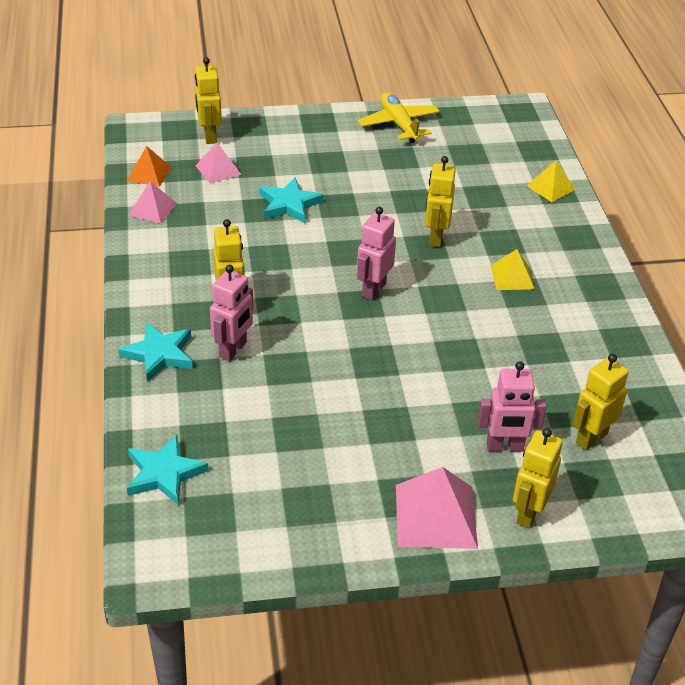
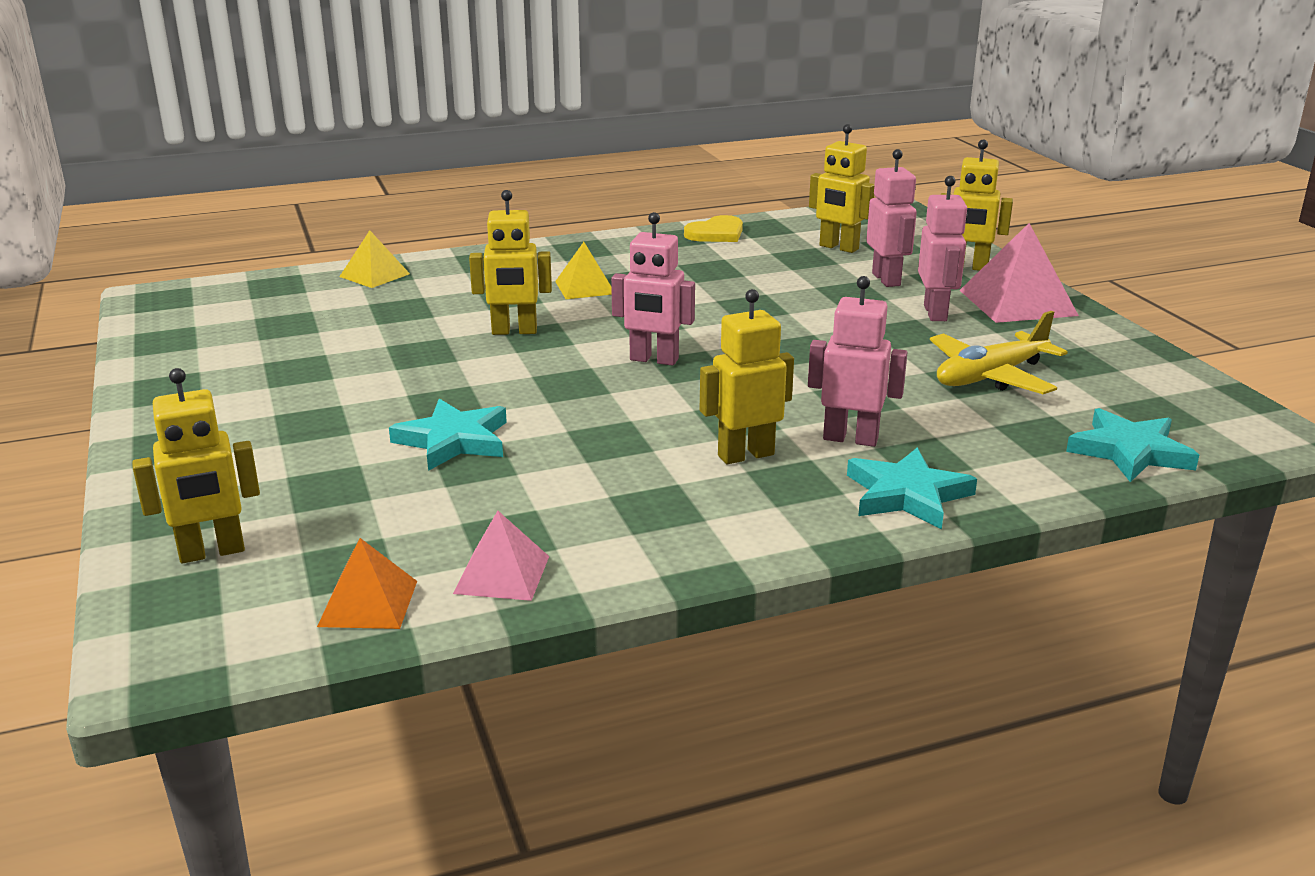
camera: 100 degrees left, 15 degrees down
(218, 170) = (346, 523): pink pyramid -> none
(399, 124) = (189, 376): yellow plane -> yellow plane (990, 377)
(423, 454) = (936, 313): none -> pink robot
(635, 368) = (716, 233): none -> yellow heart

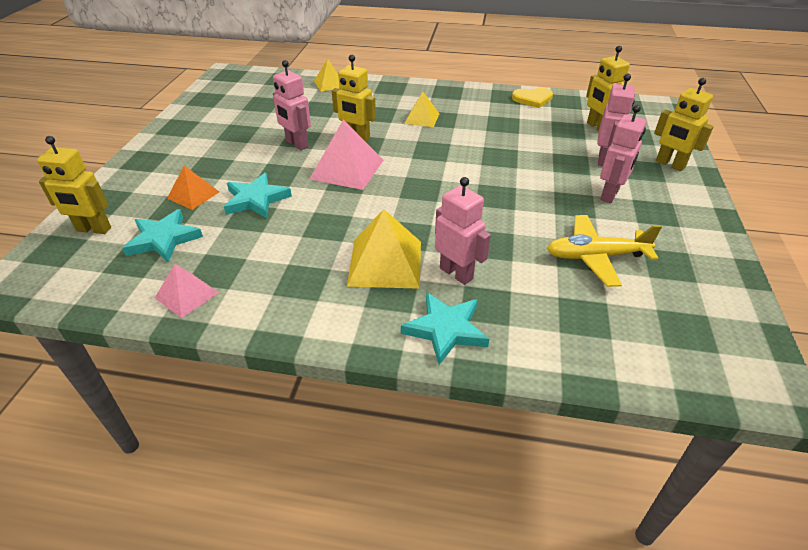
camera: 30 degrees right, 15 degrees up
(368, 603) = (116, 287): orange pyramid -> orange pyramid (193, 195)
(654, 360) = (406, 178): pink robot -> pink robot (297, 144)
(745, 455) = (385, 263): yellow robot -> yellow pyramid
(1017, 302) = (677, 202): pink pyramid -> pink pyramid (347, 169)
(1130, 451) = (632, 355): turquoise star -> turquoise star (164, 239)

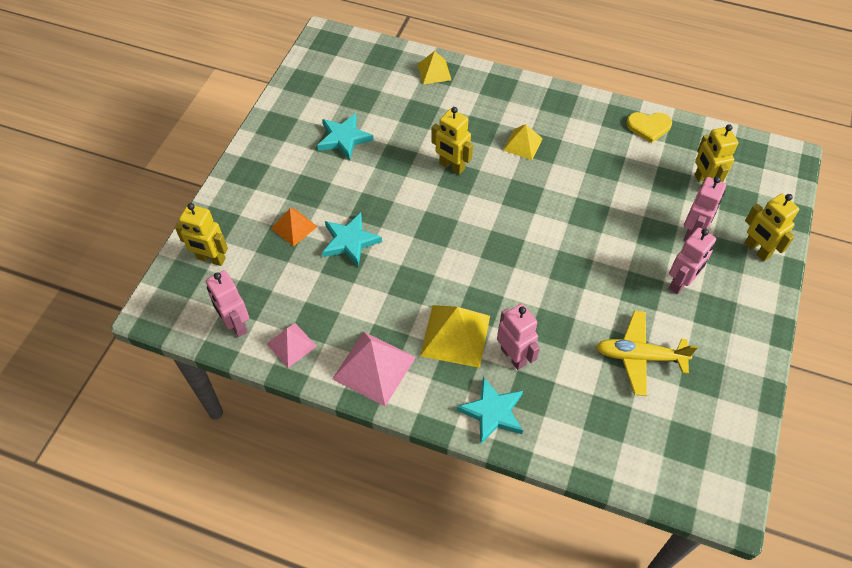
camera: 10 degrees right, 15 degrees up
(164, 239) = (270, 279): turquoise star -> turquoise star (344, 138)
(297, 144) = (392, 168): pink robot -> pink robot (236, 324)
(347, 169) = (436, 212): pink pyramid -> pink pyramid (374, 368)

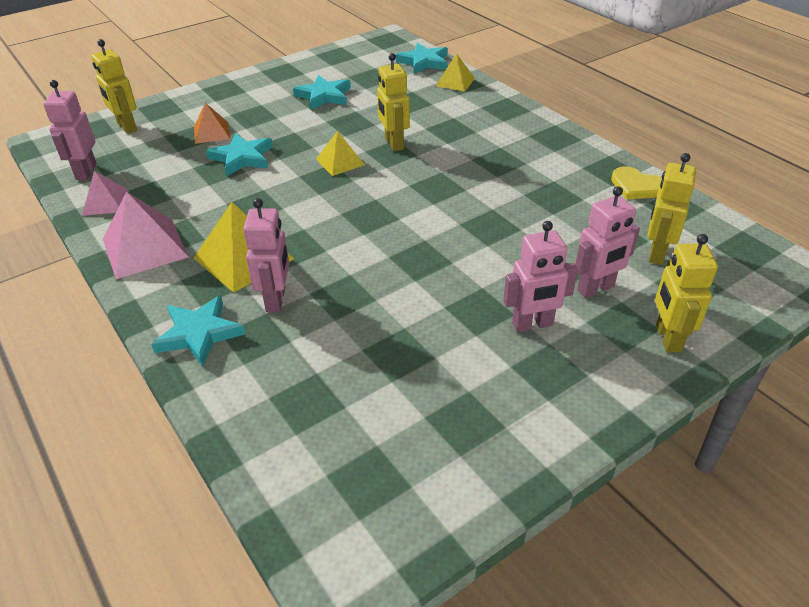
camera: 35 degrees right, 15 degrees down
(387, 58) = (424, 62): none -> turquoise star
(522, 144) = (481, 152): yellow pyramid -> yellow pyramid (340, 162)
(639, 357) = (408, 366): yellow plane -> none

